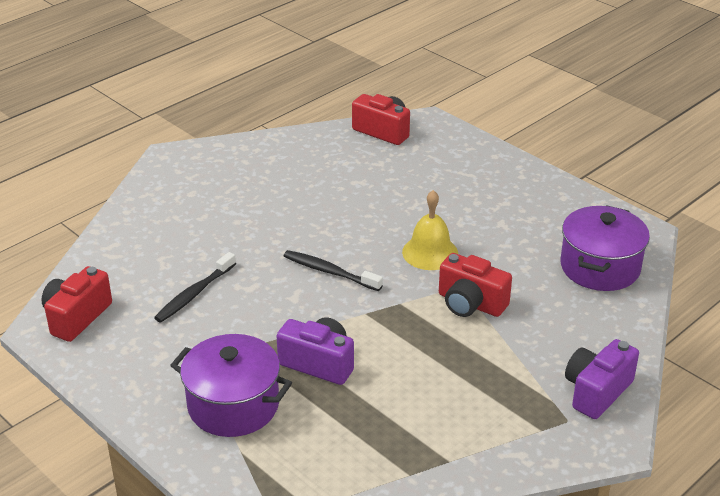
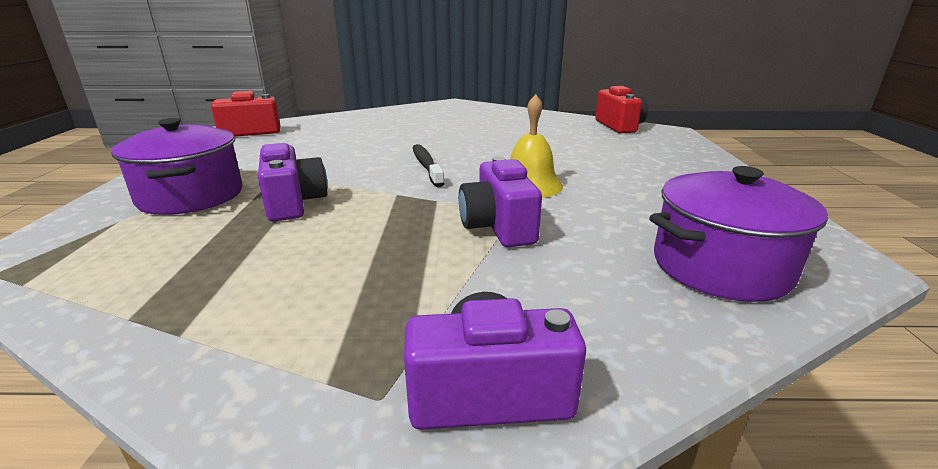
camera: 45 degrees right, 10 degrees down
(195, 293) = (324, 145): black toothbrush -> none
(470, 303) = (498, 227): red camera -> purple camera

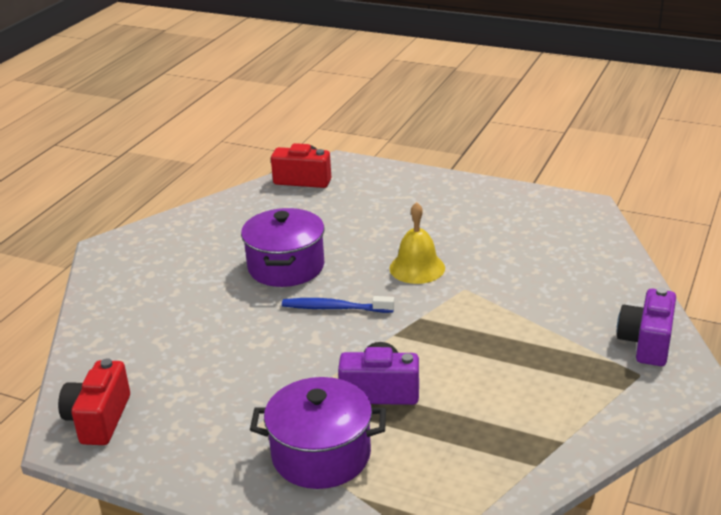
camera: 65 degrees left, 5 degrees up
(426, 166) = (335, 308): black toothbrush -> blue toothbrush
(498, 227) = (484, 301): purple camera -> none
(720, 267) = (573, 242): purple pot -> purple pot (286, 267)

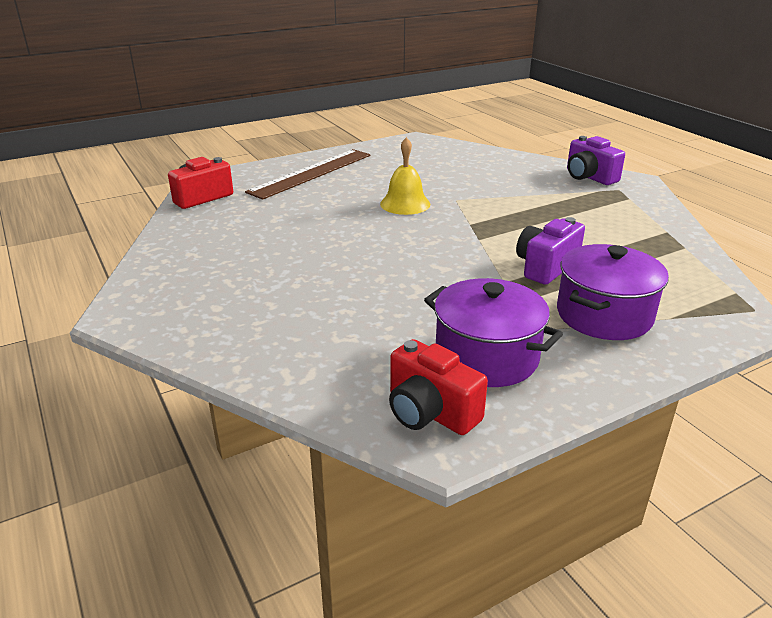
camera: 55 degrees left, 0 degrees up
(286, 267) = (320, 245): purple pot -> purple pot (486, 357)
(335, 308) = (412, 247): blue toothbrush -> none
(417, 196) = (311, 173): none -> brown ruler

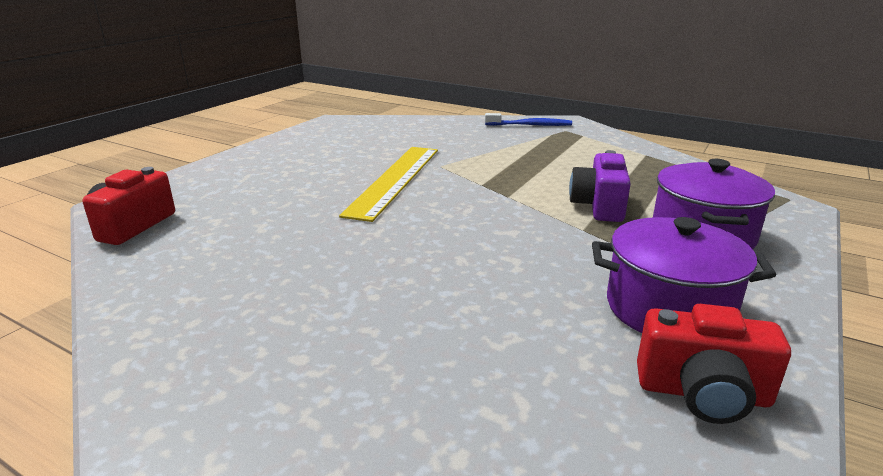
camera: 30 degrees left, 5 degrees down
(311, 173) = (253, 171): brown ruler -> none
(405, 204) = (395, 180): yellow bell -> yellow ruler
(589, 177) = (530, 125): purple camera -> blue toothbrush

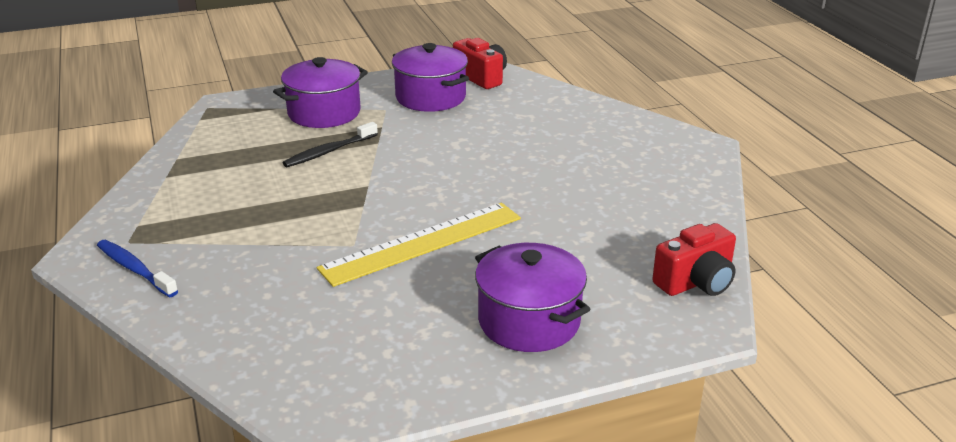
camera: 140 degrees left, 5 degrees up
(262, 170) = (529, 321): none -> purple pot
(599, 206) = (329, 151): purple camera -> black toothbrush

